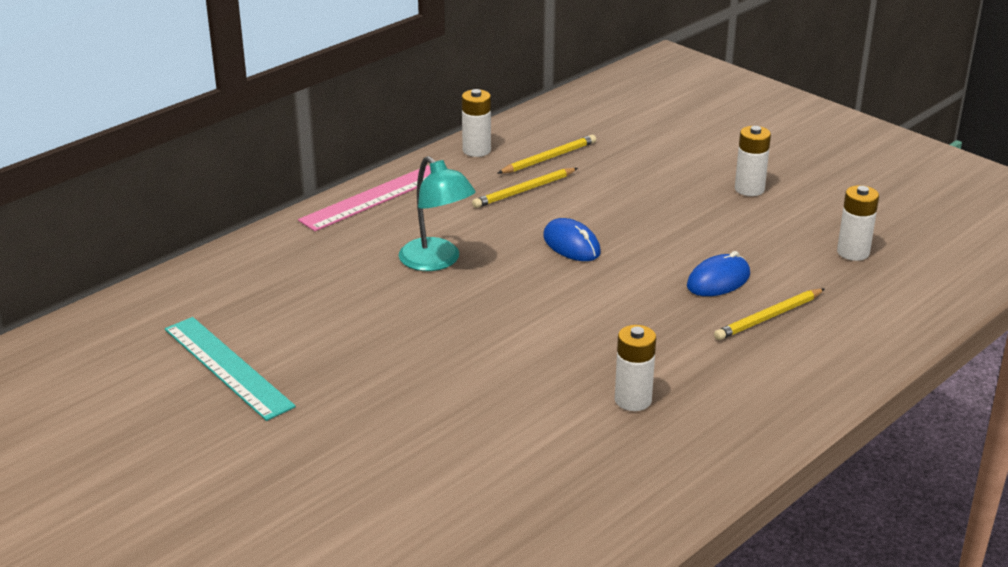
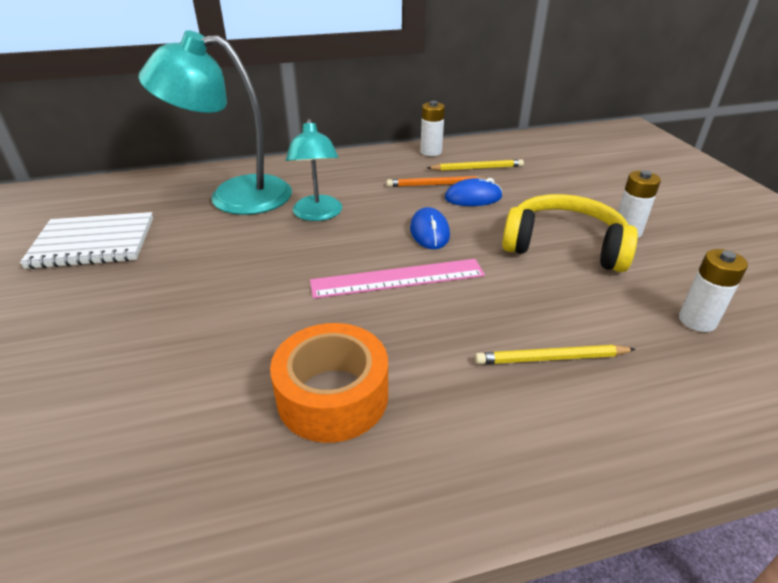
camera: 30 degrees right, 5 degrees up
(228, 367) = (93, 243): turquoise ruler -> white notebook
(313, 269) = (234, 195): none -> turquoise lamp
(373, 198) = (329, 163): pink ruler -> pink ruler (397, 278)
(524, 190) = (436, 184): yellow pencil -> orange pencil
(633, 400) = (333, 396): white battery -> orange tape
(706, 220) = (564, 246): none -> yellow headphones
(718, 280) = (529, 302): blue mouse -> blue mouse (473, 197)

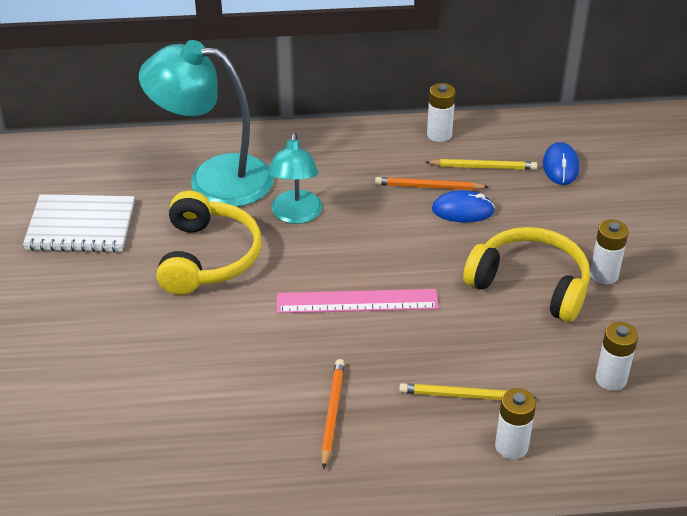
camera: 10 degrees right, 5 degrees up
(231, 256) = (208, 257): none -> yellow headphones
(333, 396) = (279, 402): orange tape -> none
(403, 401) = (332, 413): none -> orange pencil
(429, 232) = (402, 251): blue mouse -> blue mouse (560, 166)
(637, 411) = (511, 446): none -> white battery

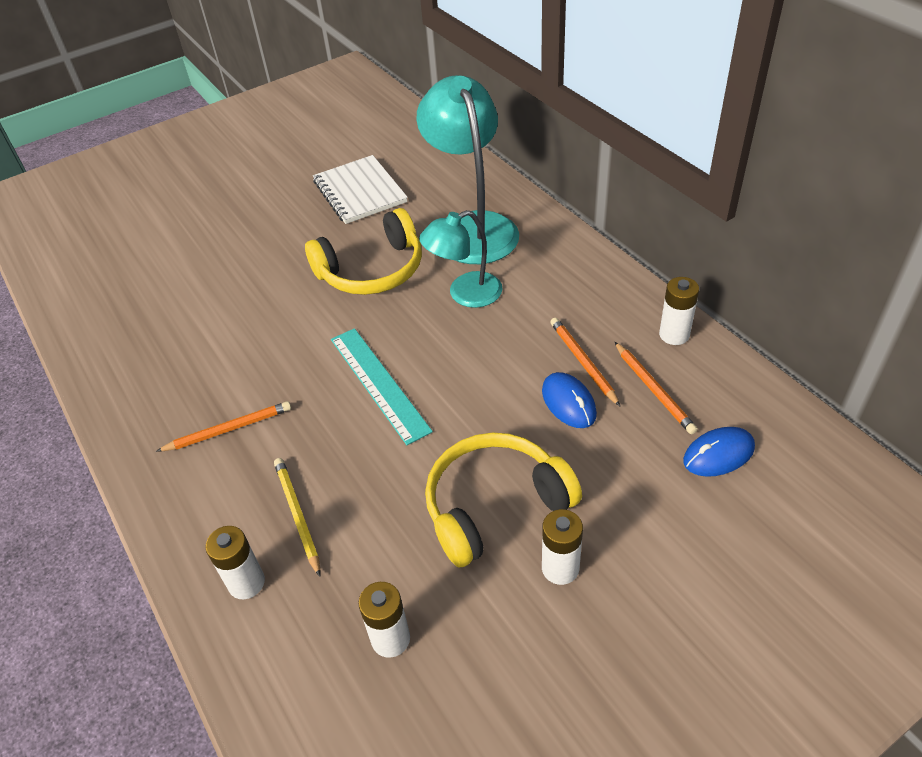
camera: 65 degrees right, 5 degrees up
(357, 301) = (379, 383): pink ruler -> turquoise ruler
(483, 167) = (653, 389): yellow pencil -> orange pencil
(530, 284) = (495, 505): yellow headphones -> yellow headphones turned 120 degrees counterclockwise

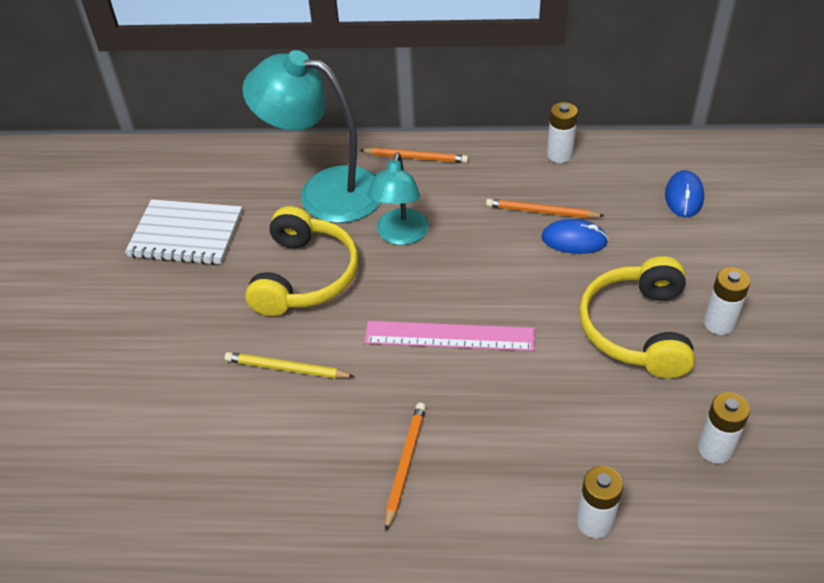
camera: 55 degrees left, 0 degrees up
(298, 515) = (550, 455): yellow pencil -> yellow pencil (287, 368)
(379, 383) = (449, 336): turquoise ruler -> pink ruler
(653, 389) = (601, 193): orange pencil -> orange pencil (415, 158)

